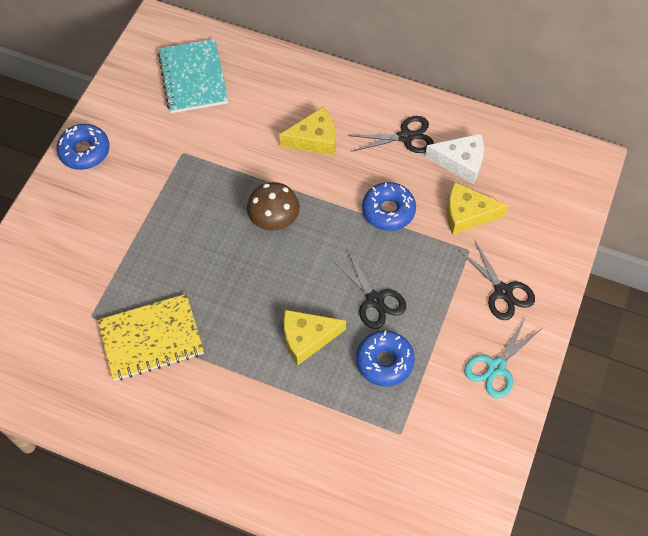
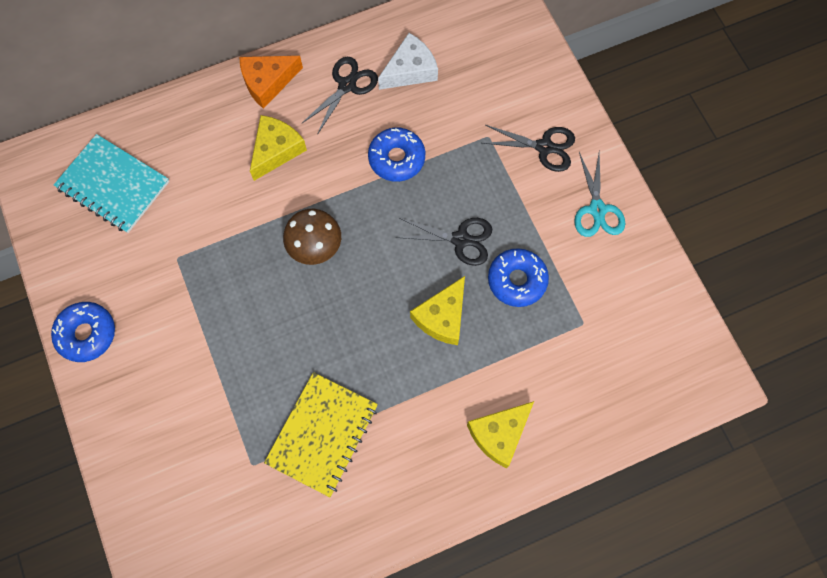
camera: 45 degrees left, 10 degrees up
(355, 93) = (268, 82): none -> orange cheese
(467, 214) = (458, 108): yellow cheese -> yellow cheese (499, 434)

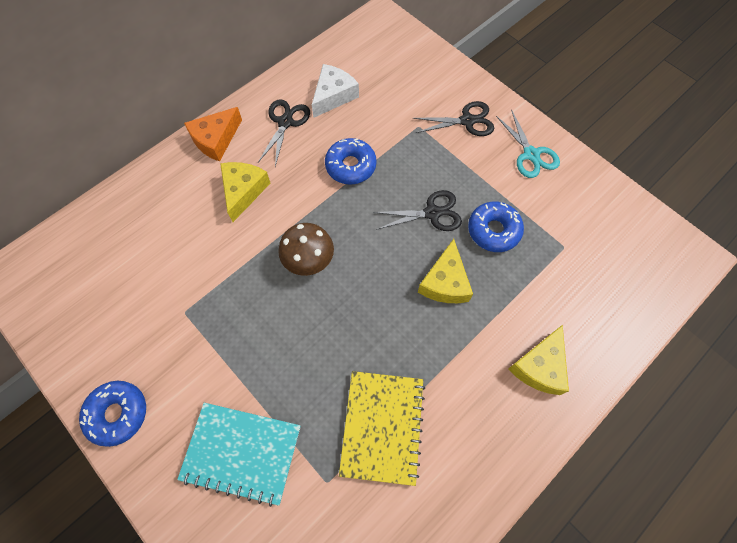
camera: 20 degrees left, 5 degrees down
(113, 185) = (102, 267): turquoise notebook -> turquoise notebook (242, 452)

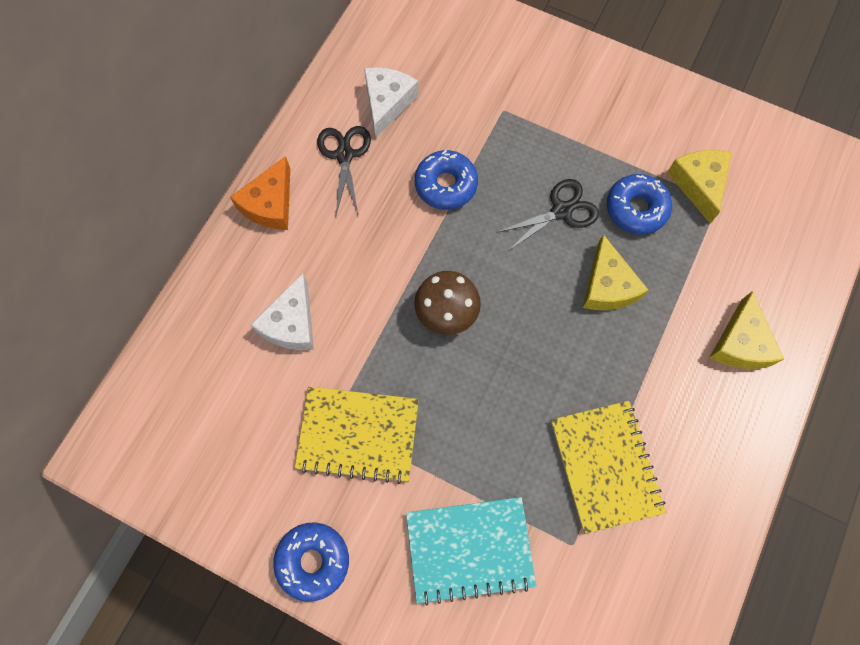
camera: 20 degrees left, 5 degrees up
(189, 228) = (291, 323): none -> white cheese
(198, 328) = (358, 434): none -> yellow notebook
(243, 191) = (334, 257): yellow cheese -> yellow cheese (698, 184)
(467, 121) = (556, 86): black scissors -> none
(531, 154) = (643, 105): turquoise scissors -> none

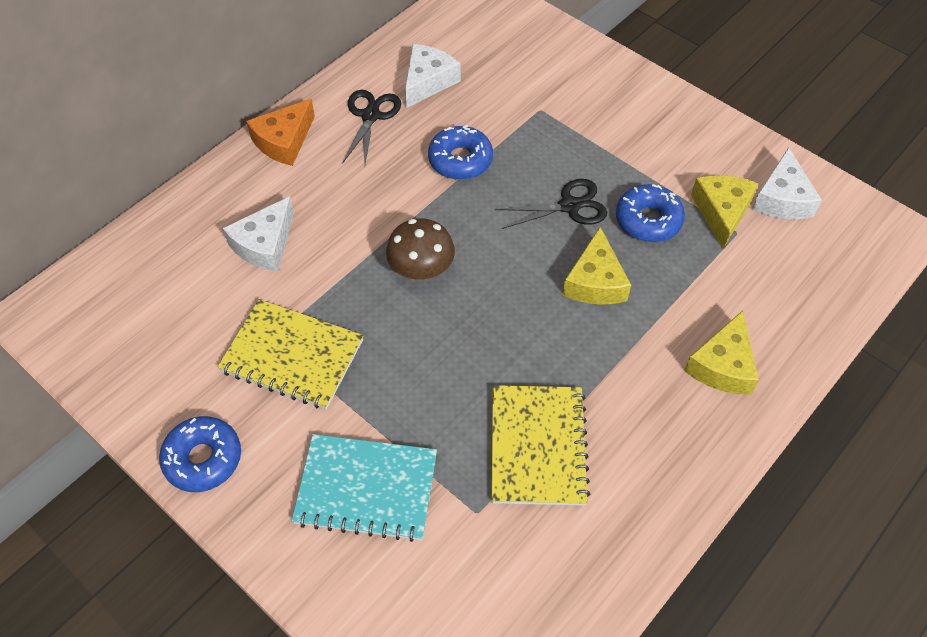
camera: 15 degrees right, 15 degrees down
(748, 156) = (782, 198): none -> white cheese

